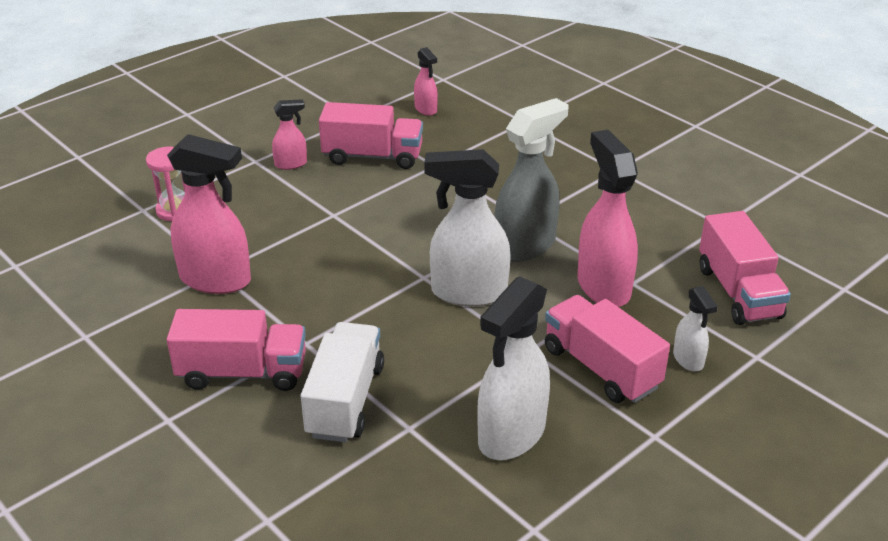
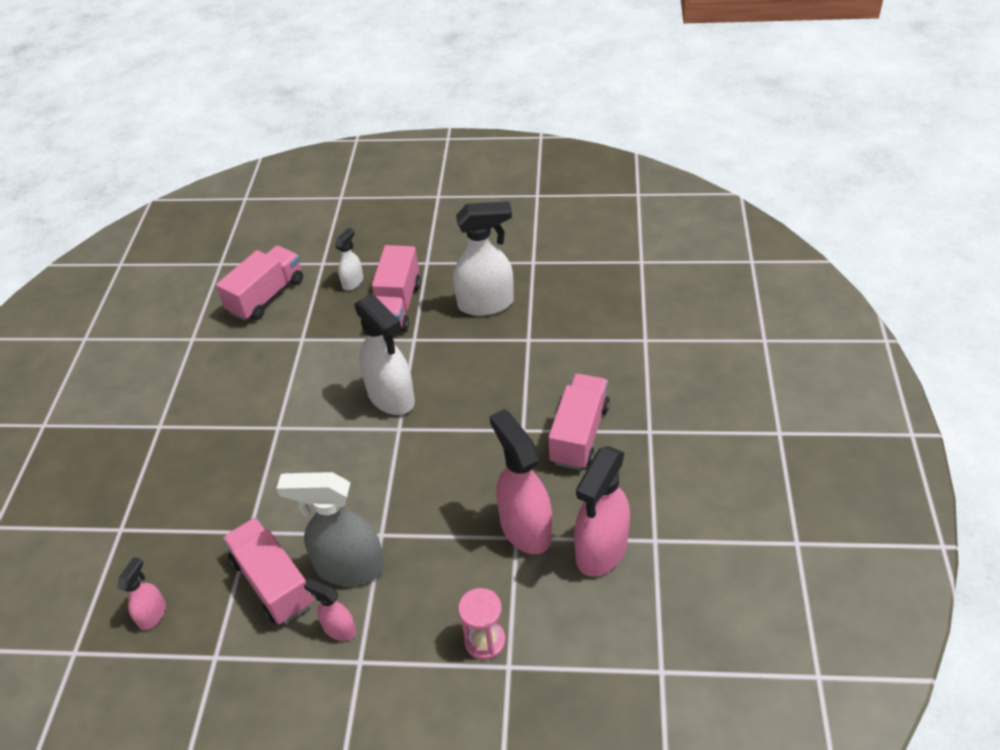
camera: 130 degrees left, 10 degrees up
(242, 372) = (579, 434): pink truck -> pink truck turned 60 degrees clockwise
(345, 400) = (542, 376): white truck -> none
(525, 246) = (311, 406): grey spray bottle -> grey spray bottle (349, 567)
(603, 286) = (319, 347): pink spray bottle -> pink spray bottle (601, 550)

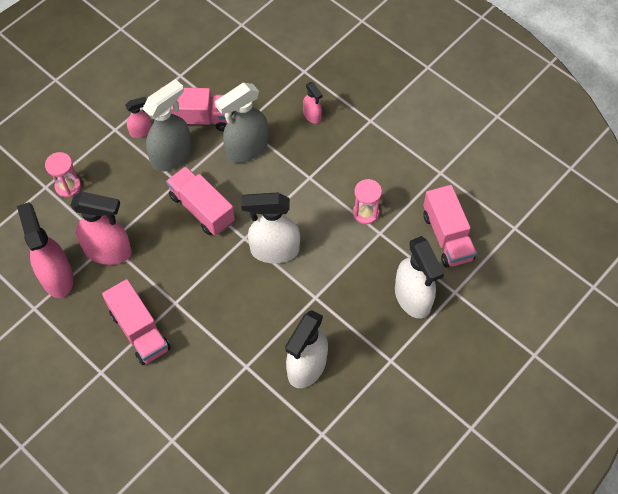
camera: 125 degrees right, 15 degrees up
(153, 614) = (231, 62): pink spray bottle -> pink spray bottle (312, 116)
(282, 504) = (246, 149): none -> grey spray bottle
(287, 361) = (365, 213): none -> pink hourglass
(353, 282) = (413, 298): white spray bottle -> white spray bottle, size x1.98
(397, 306) = (359, 309): pink truck -> pink truck (202, 209)

